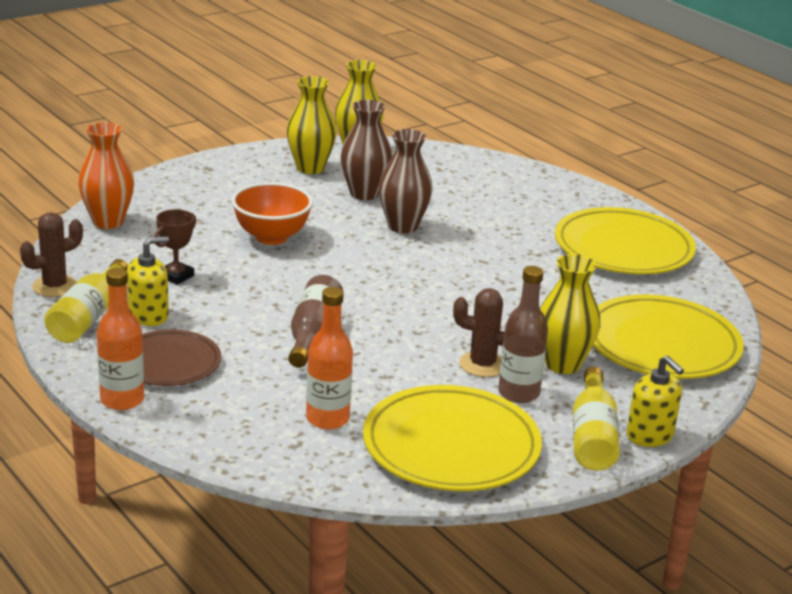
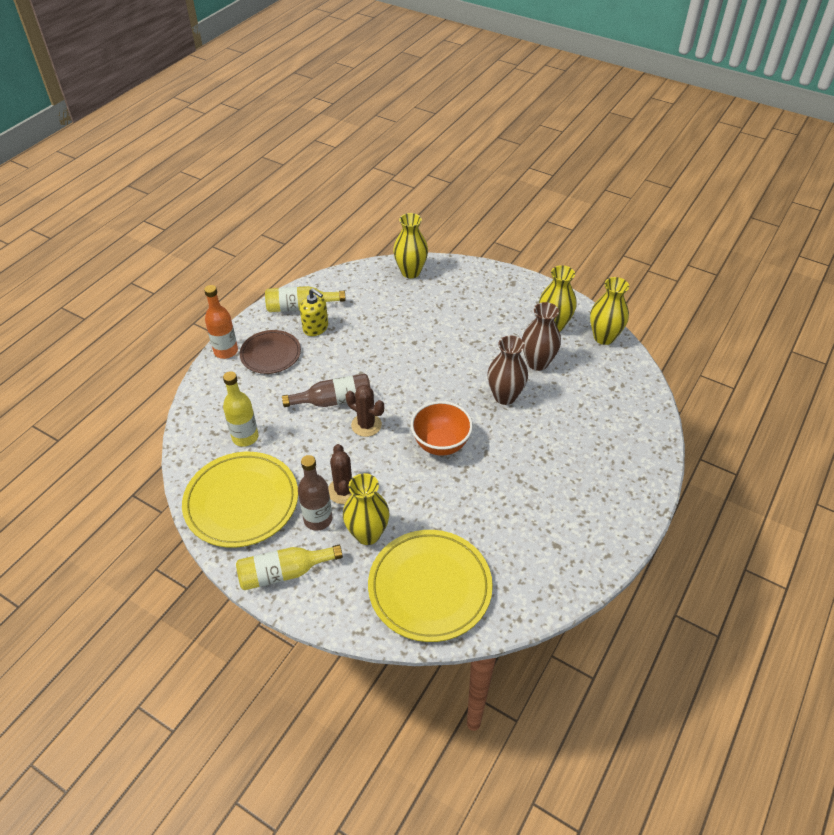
camera: 70 degrees right, 20 degrees up
(55, 286) = (325, 283): brown cactus -> brown cactus (366, 425)
(108, 222) = (410, 272): orange vase -> yellow vase
(176, 276) = (366, 321): brown trophy -> none
(271, 237) = (442, 342): orange bowl -> orange bowl (440, 444)
(327, 419) = (245, 437): orange bottle -> yellow bottle
(623, 248) = (568, 530): yellow plate -> none
(650, 435) = (300, 606): yellow soap dispenser -> none

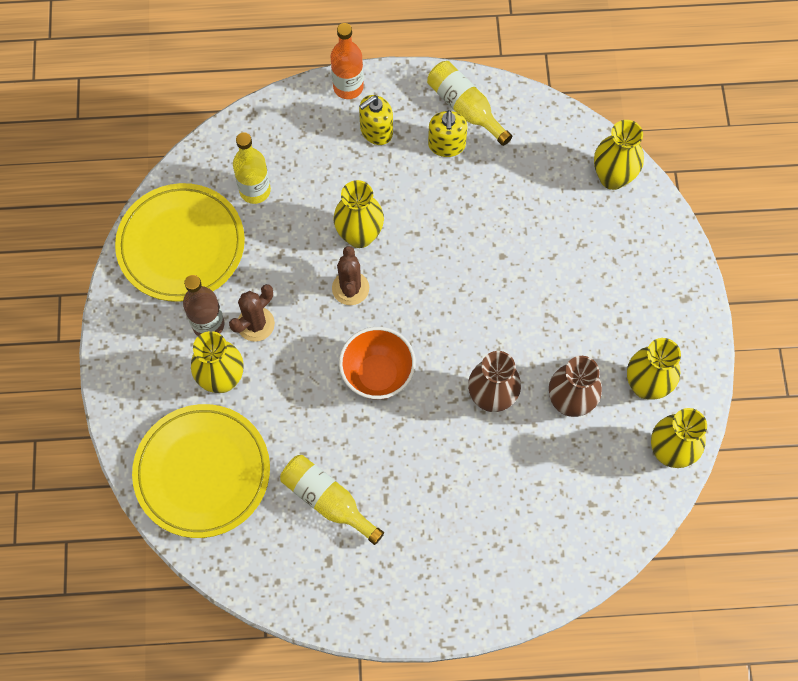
camera: 55 degrees right, 20 degrees up
(270, 354) = (376, 131): brown plate -> yellow soap dispenser
(284, 573) = (134, 337): yellow bottle -> yellow bottle (327, 500)
(334, 400) = (359, 235): brown bottle -> yellow vase

